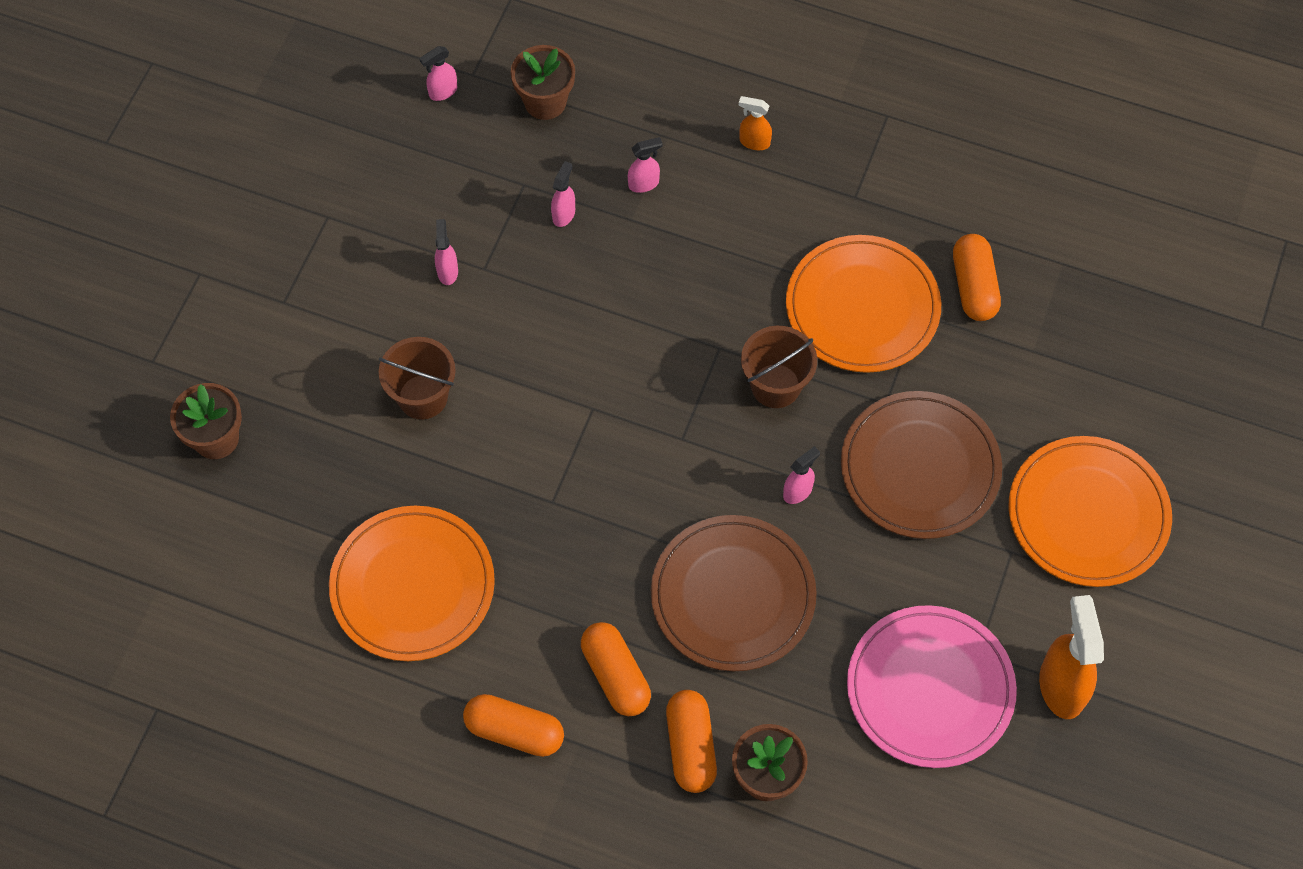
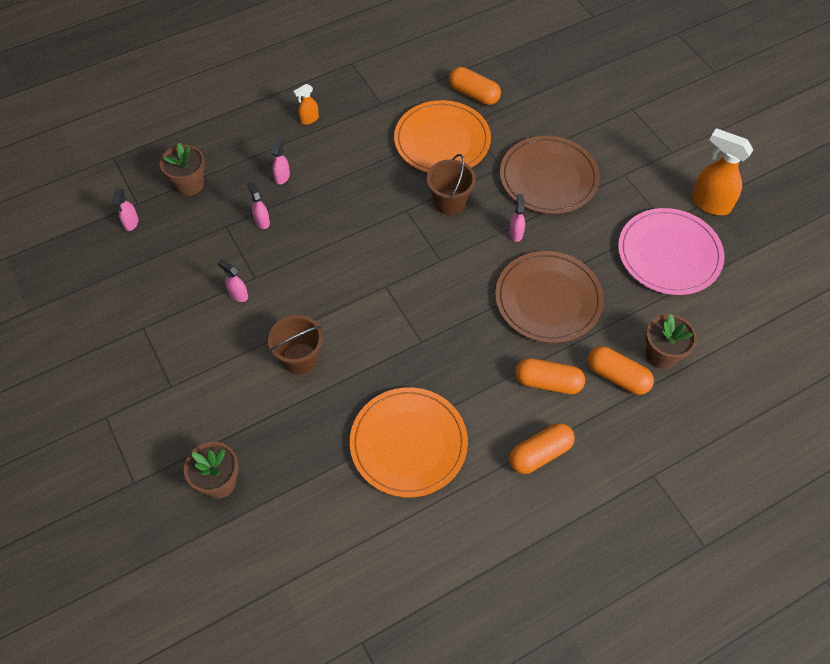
camera: 50 degrees left, 5 degrees down
(1088, 514) = (630, 134): orange plate -> none

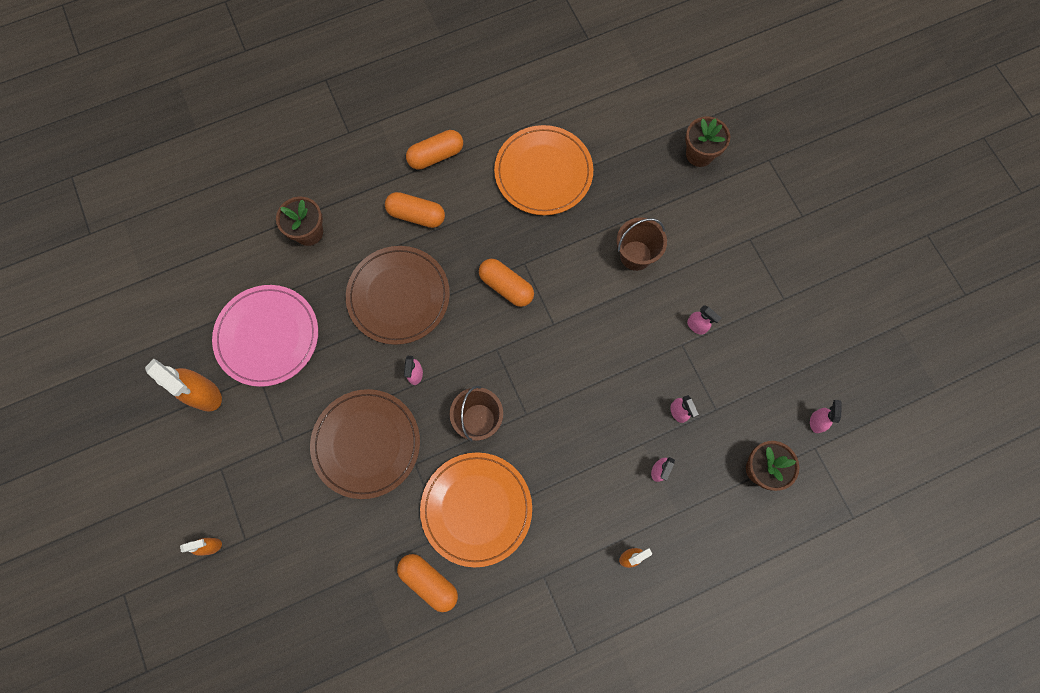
camera: 175 degrees left, 15 degrees up
(617, 376) = (354, 215): orange capsule -> orange capsule (506, 286)
(658, 103) = (211, 546): none -> orange spray bottle

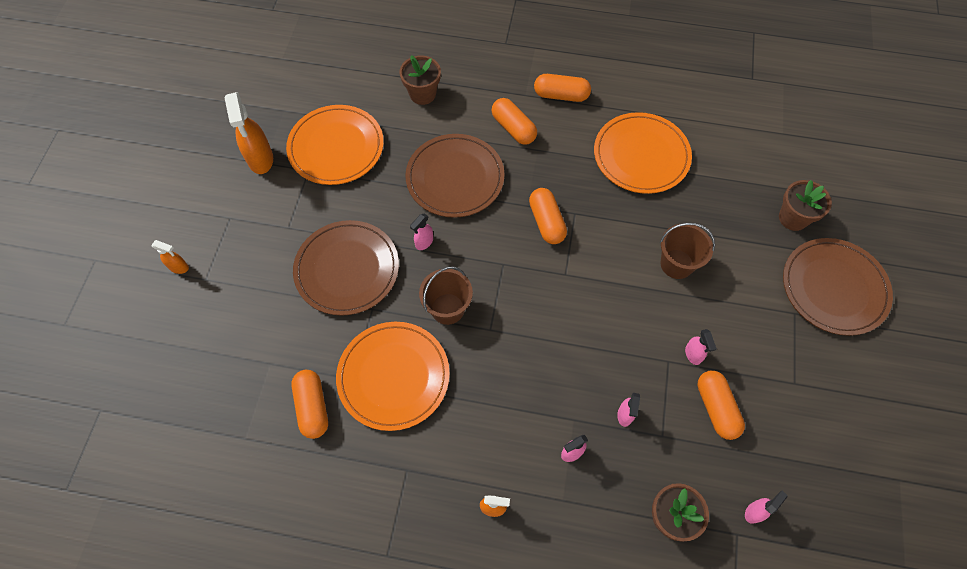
camera: 35 degrees right, 10 degrees down
(267, 336) = (336, 147): pink plate -> orange plate
(741, 359) = (716, 408): none -> orange capsule
(765, 197) = (834, 288): none -> brown plate

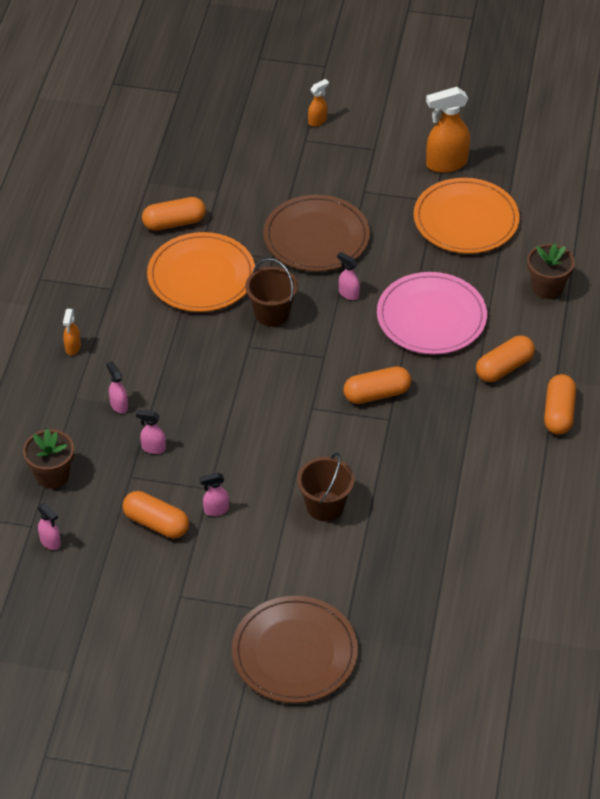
camera: 90 degrees right, 15 degrees down
(179, 267) = (317, 121): orange spray bottle -> orange spray bottle turned 150 degrees counterclockwise
(455, 178) = (431, 317): brown plate -> pink plate
(641, 155) = (473, 485): orange plate -> none
(716, 408) = (156, 523): orange capsule -> orange capsule turned 45 degrees clockwise
(793, 218) = (390, 627): brown flower pot -> none

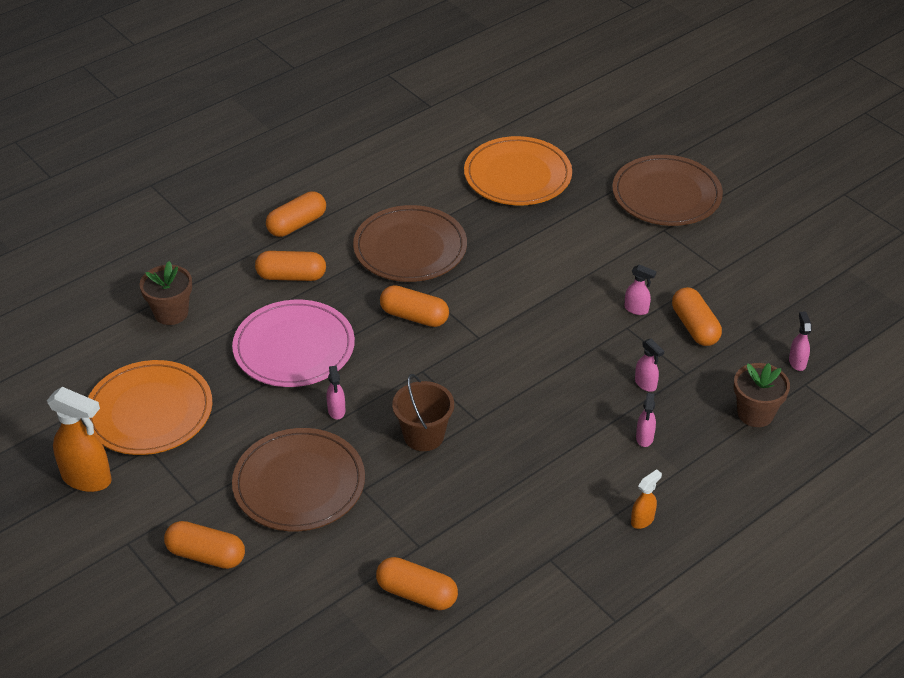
camera: 140 degrees left, 5 degrees down
(201, 276) = (449, 515): orange plate -> orange plate (517, 175)
(317, 121) = (136, 619): orange spray bottle -> none
(321, 170) = (206, 555): none -> orange capsule
(325, 506) = (547, 265): brown bucket -> none
(448, 450) = (410, 248): none -> brown plate

